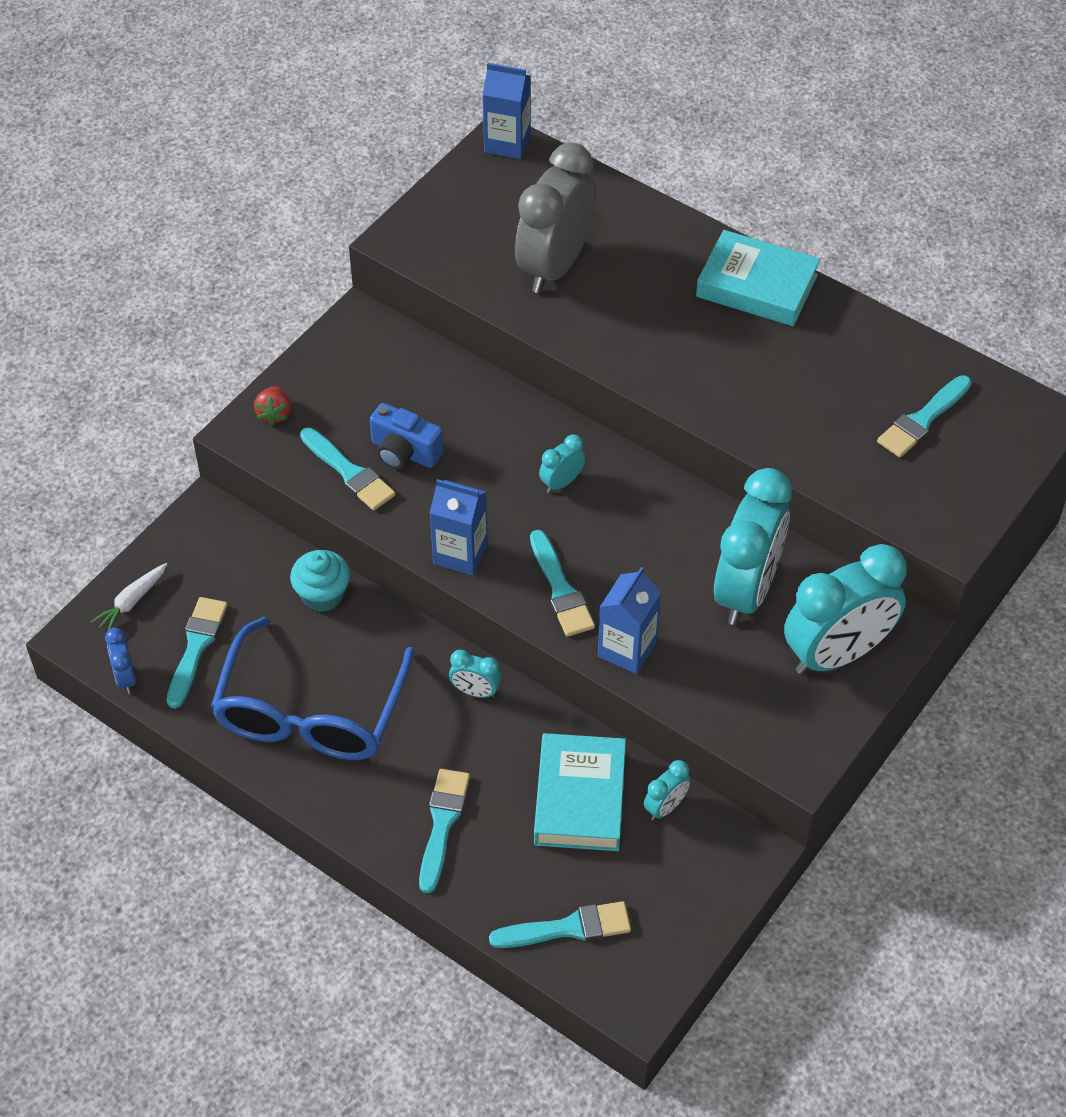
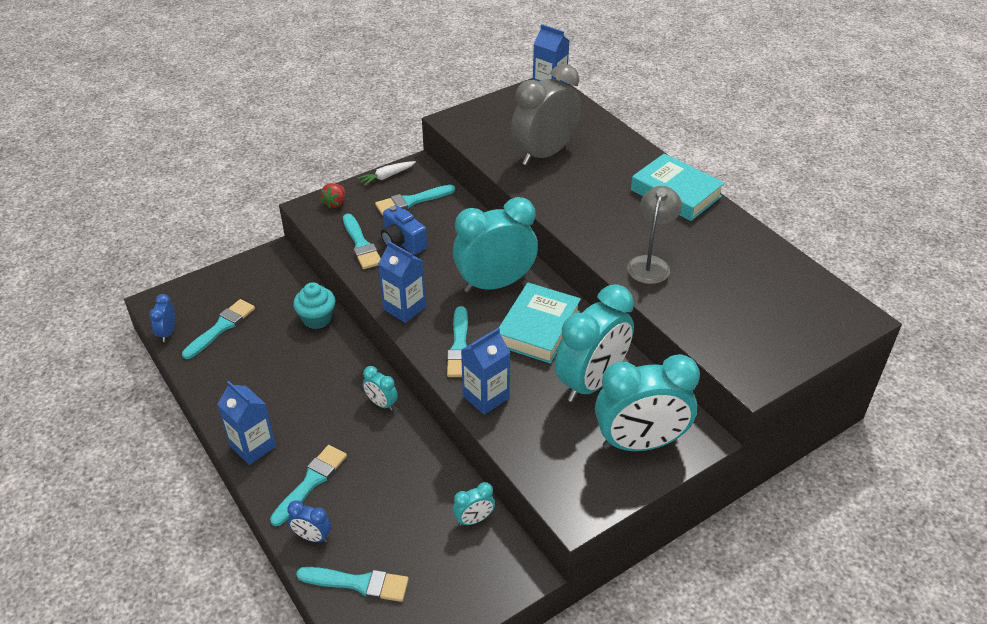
camera: 20 degrees right, 10 degrees down
(131, 602) = (199, 292): white carrot -> white carrot (386, 176)
(311, 711) = (268, 385): blue glasses -> none
(341, 801) = (253, 446): none -> blue carton
(482, 891) = (312, 537): none -> blue clock
(562, 482) = (495, 284): turquoise clock -> turquoise clock, size x2.32
(579, 798) = (415, 494): turquoise book -> turquoise book (538, 328)
(768, 408) = (650, 263): none -> grey lamp
(922, 420) = (762, 297): turquoise brush -> turquoise brush (411, 201)

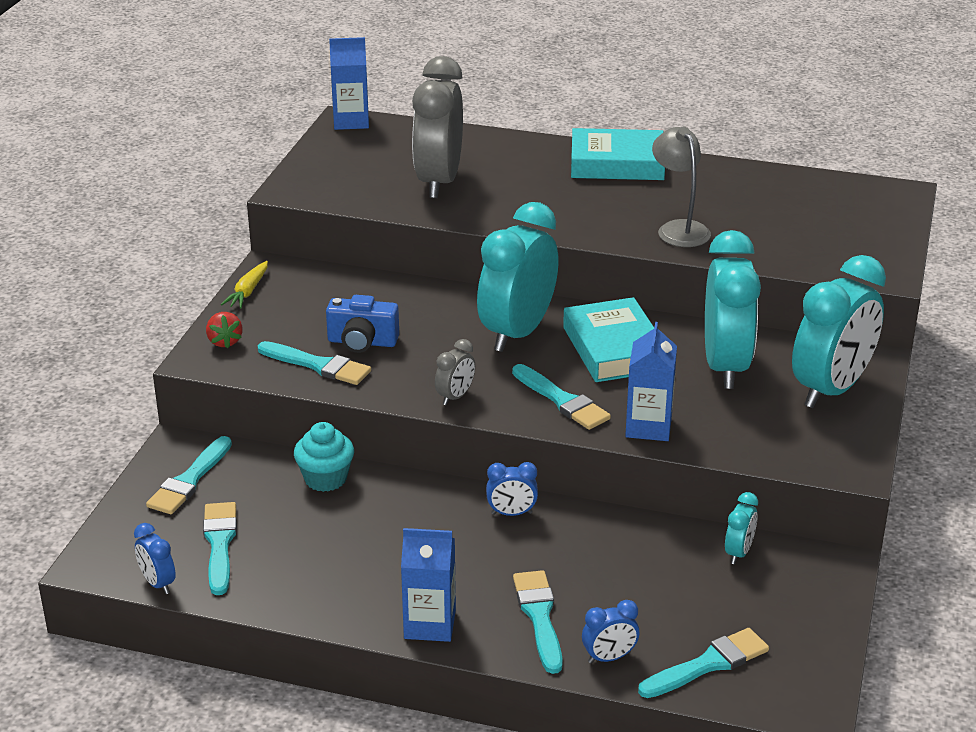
camera: 40 degrees left, 10 degrees down
(381, 403) = (511, 513): turquoise clock -> blue clock
(386, 176) = (248, 292): white carrot -> yellow carrot
(404, 308) = (455, 397): blue carton -> grey clock
(411, 201) = (314, 302): turquoise brush -> turquoise brush (189, 480)

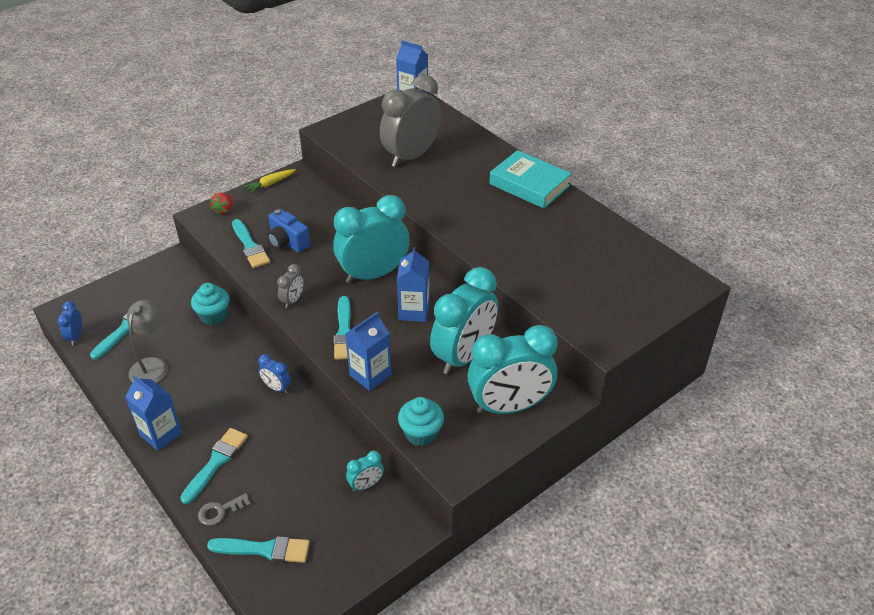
camera: 35 degrees right, 10 degrees up
(189, 480) = (154, 284): turquoise brush -> none
(455, 397) = (292, 300): grey clock -> grey clock turned 45 degrees counterclockwise
(609, 657) = (220, 511): blue clock -> grey key
(614, 349) = (414, 311): turquoise book -> blue carton
(679, 229) = (510, 248): grey lamp -> grey lamp (152, 365)
(775, 453) = (421, 433): none -> turquoise cupcake

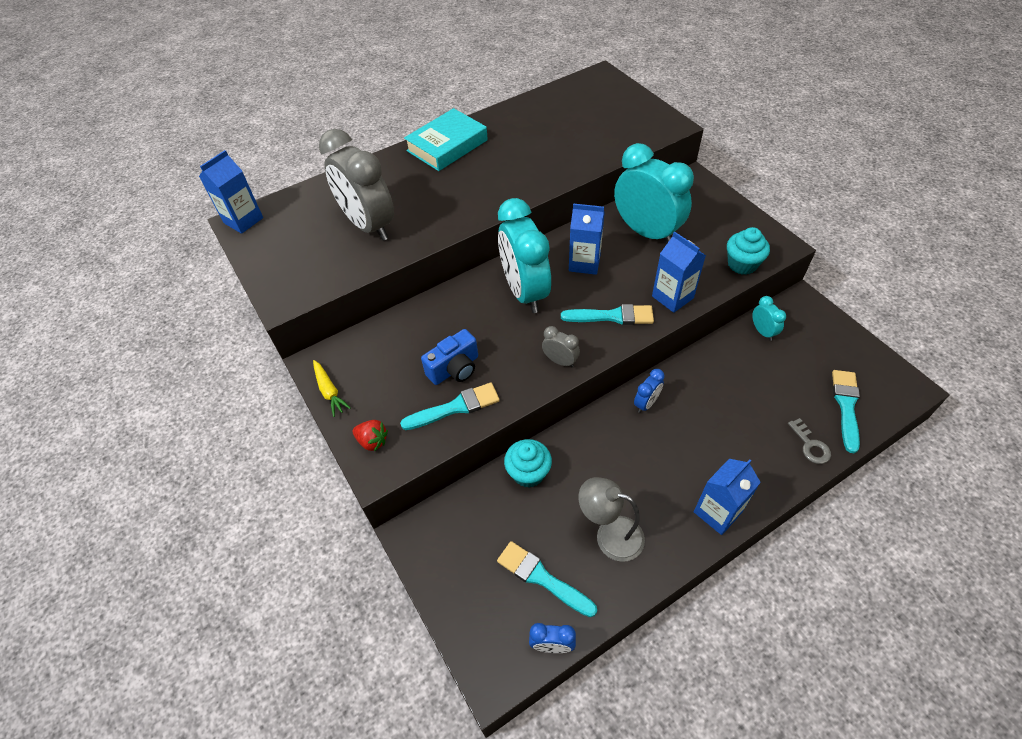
camera: 80 degrees left, 10 degrees up
(216, 462) = (750, 453): turquoise brush -> none
(509, 406) = (705, 209): turquoise clock -> none

